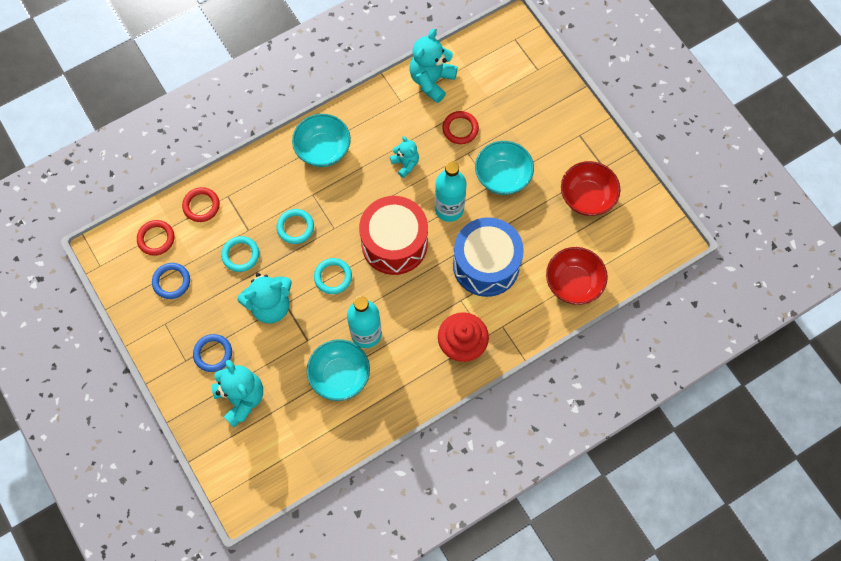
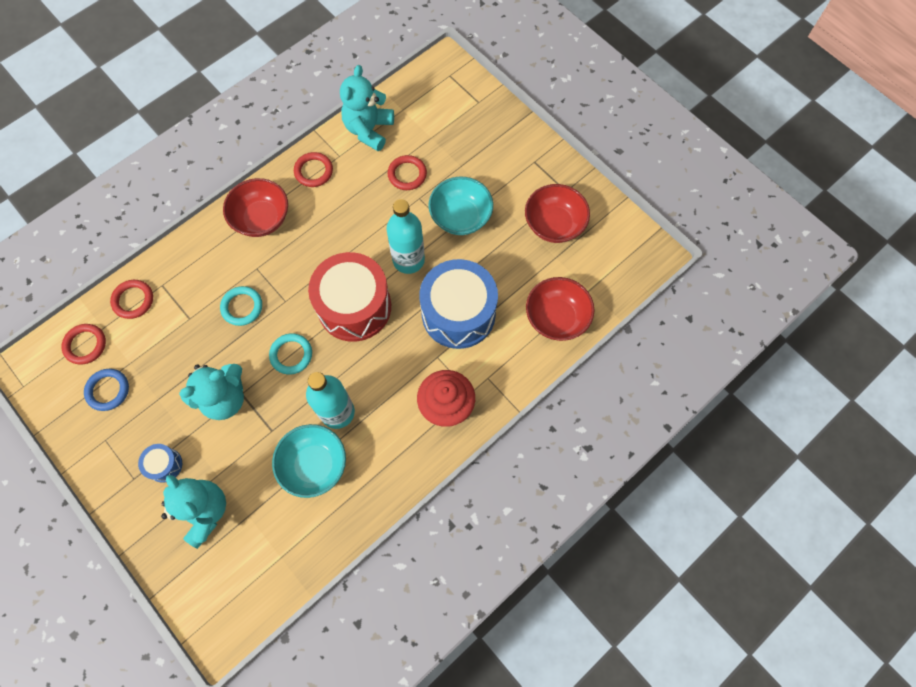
camera: 10 degrees left, 0 degrees up
(213, 353) = (165, 465): blue ring -> blue drum
(240, 255) = (184, 347): turquoise ring -> none
(323, 150) = (262, 219): turquoise bowl -> red bowl
(375, 112) = (313, 171): none -> red ring
(405, 164) = (354, 220): turquoise teddy bear -> none

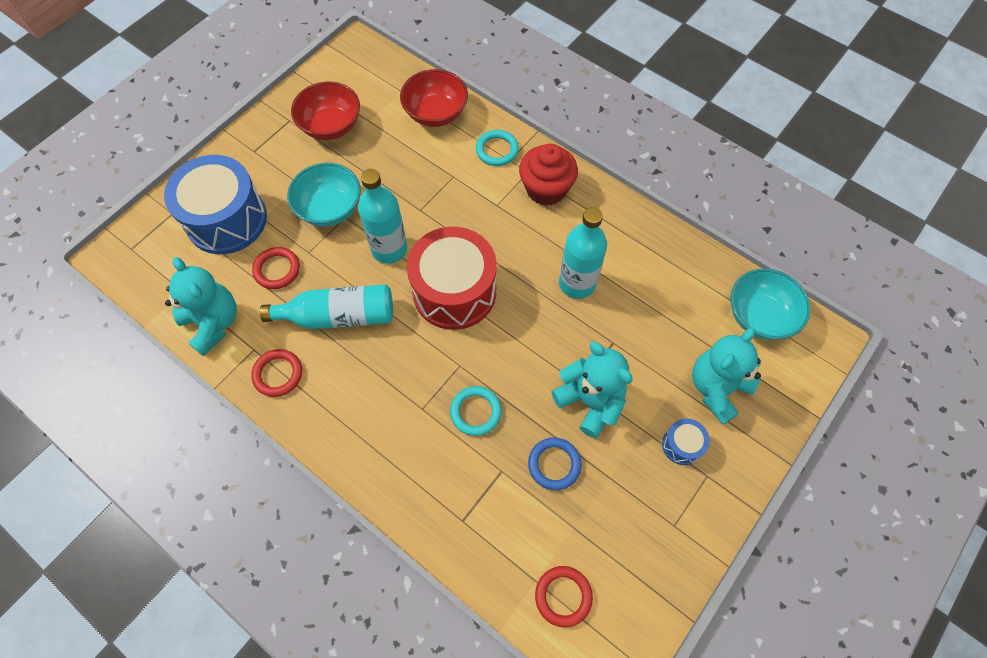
camera: 100 degrees left, 5 degrees down
(108, 390) = (614, 543): blue ring -> blue ring (554, 464)
(133, 300) = (490, 552): red ring -> none
(262, 219) = (352, 420): red bowl -> none
(291, 355) = (523, 343): turquoise ring -> turquoise ring (497, 150)
(314, 465) = (637, 293): turquoise bowl -> turquoise bowl (759, 316)
(353, 216) = (338, 316): none -> turquoise bottle
(369, 130) = (213, 323): turquoise teddy bear -> turquoise teddy bear turned 135 degrees counterclockwise
(458, 313) = (445, 194): blue drum -> blue drum (226, 220)

